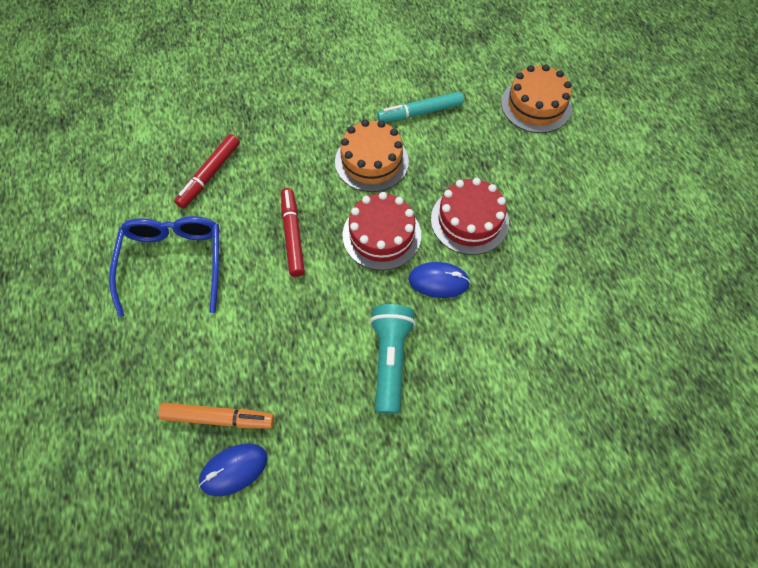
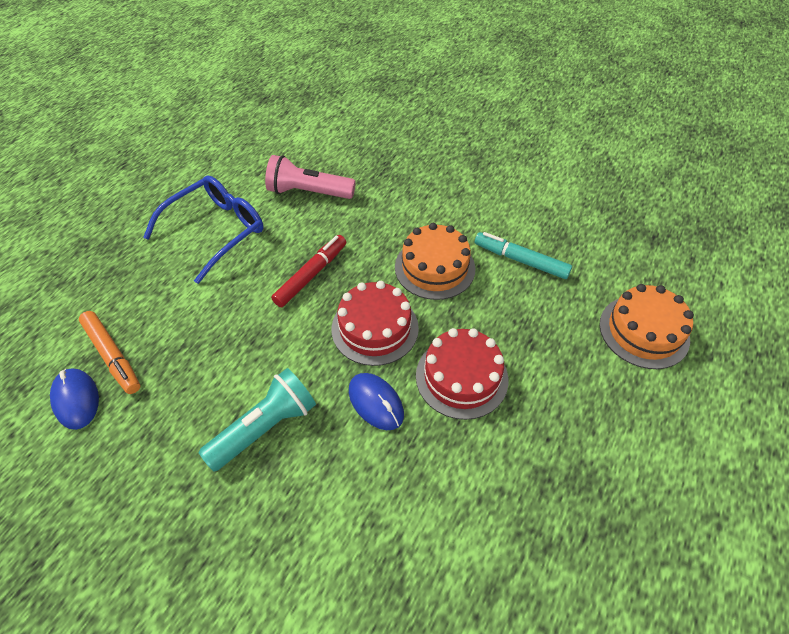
camera: 45 degrees right, 10 degrees down
(210, 175) = (308, 192): red marker -> pink flashlight
(234, 470) = (76, 400): blue mouse -> blue mouse turned 45 degrees clockwise

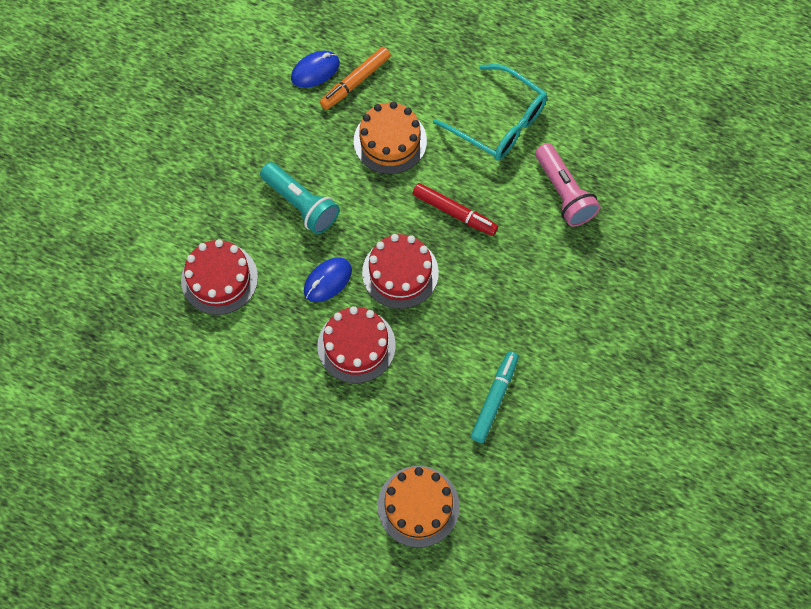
camera: 85 degrees right, 15 degrees up
(216, 231) = (499, 122): blue glasses -> turquoise glasses
(308, 192) = (564, 193): pink flashlight -> pink flashlight turned 150 degrees clockwise
(356, 542) = (219, 278): none -> red cake
(434, 267) = (475, 319): orange cake -> orange cake (390, 141)

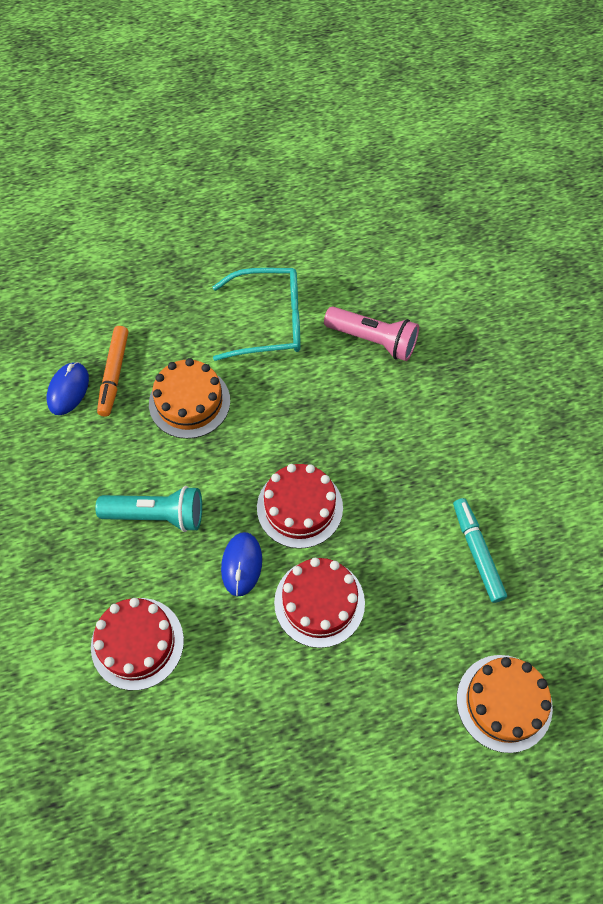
camera: 40 degrees left, 5 degrees down
(454, 212) = (299, 421): red marker -> none

